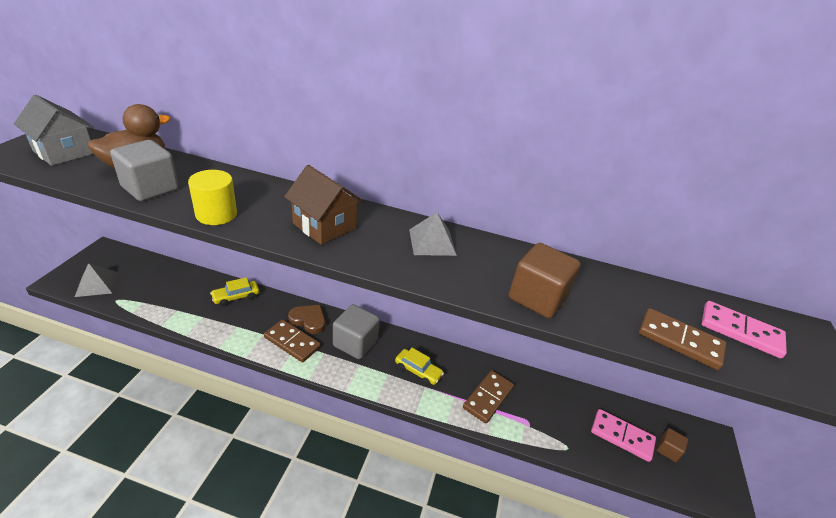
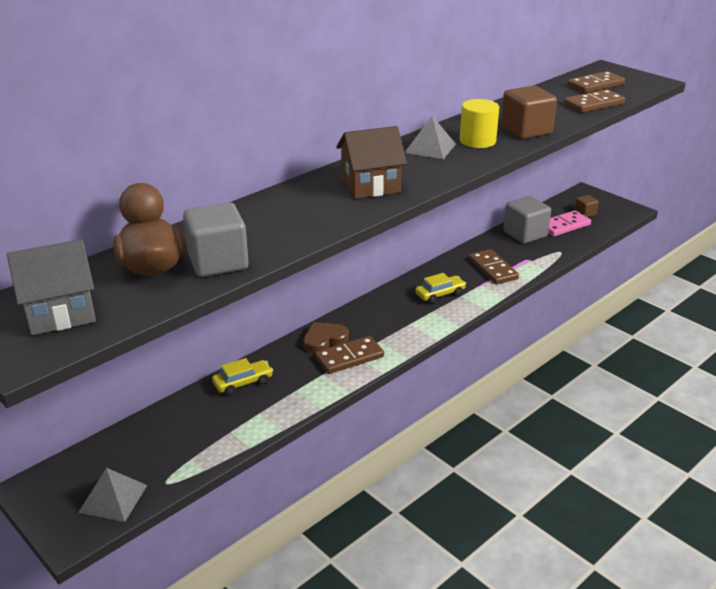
camera: 55 degrees left, 5 degrees down
(216, 214) = (307, 232): yellow cylinder -> yellow cylinder (477, 141)
(236, 297) = (243, 383): yellow car -> yellow car turned 120 degrees counterclockwise
(355, 343) = (379, 319): grey cube -> grey cube (525, 234)
(740, 331) = (595, 85): pink domino -> brown domino

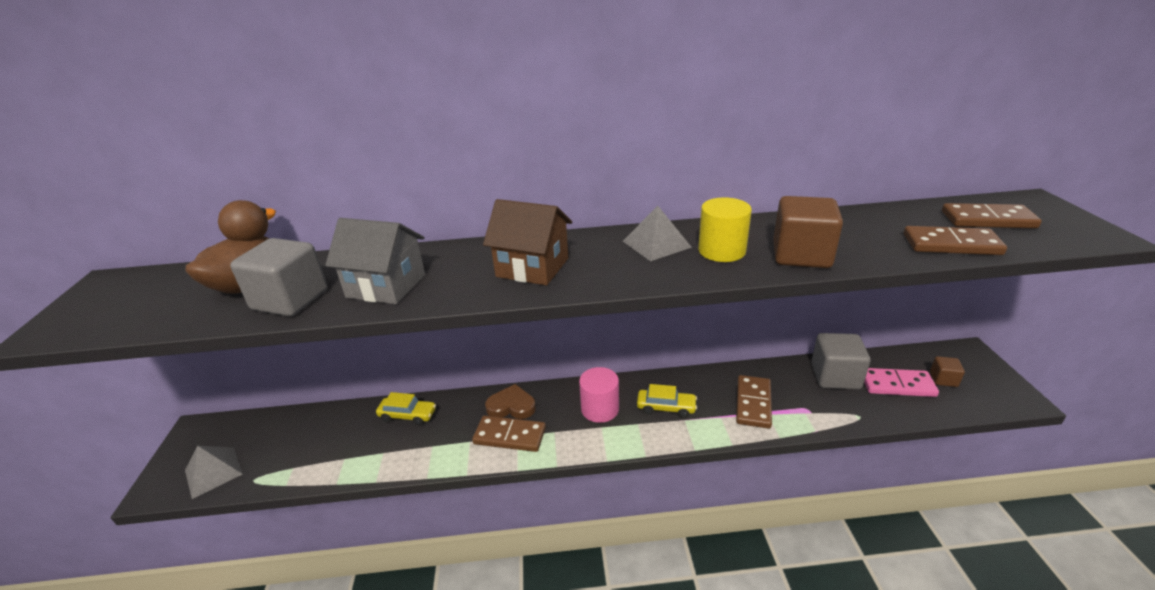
camera: 40 degrees right, 0 degrees up
(60, 313) = (134, 301): grey house -> grey house (386, 286)
(395, 314) = (600, 409): none -> pink cylinder

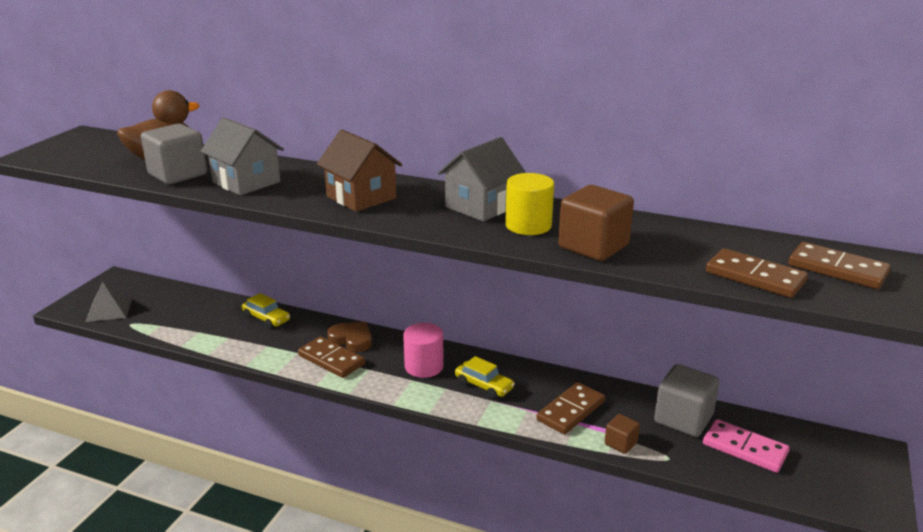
camera: 25 degrees right, 5 degrees down
(656, 244) = (481, 206): grey pyramid -> grey house
(943, 379) = (806, 462): brown cube -> brown cube (621, 443)

